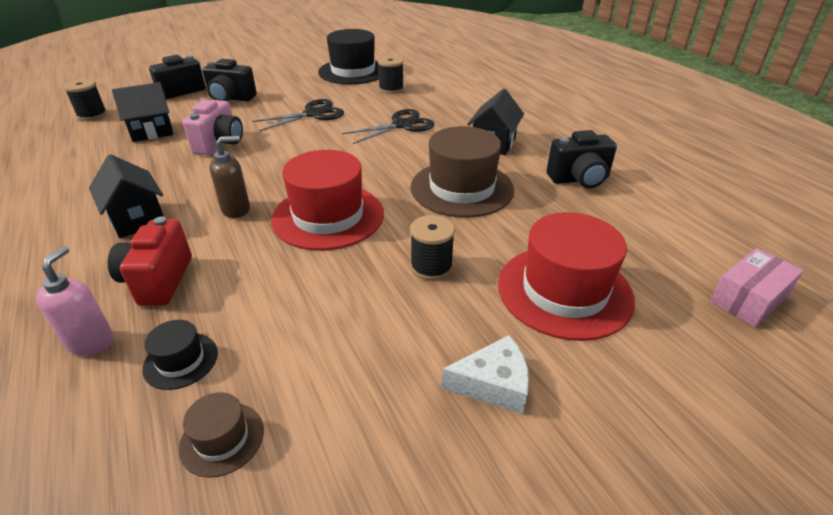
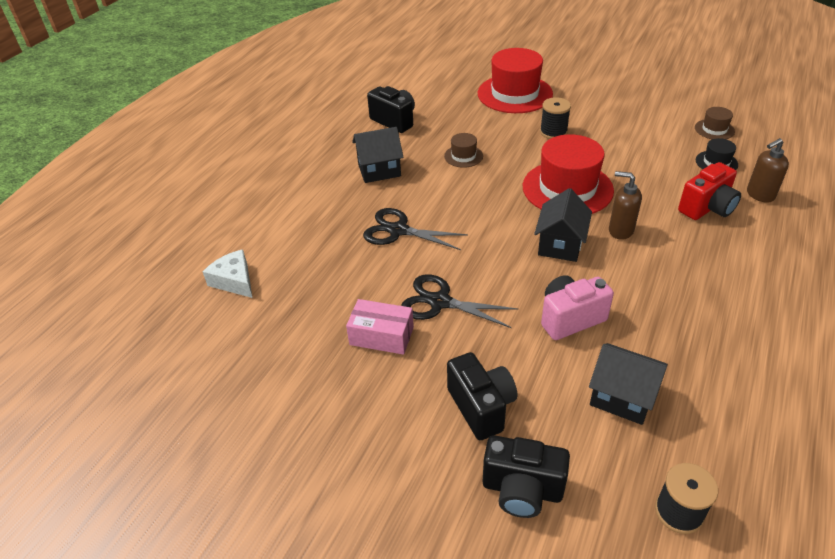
camera: 125 degrees left, 5 degrees up
(91, 342) = (760, 195): pink soap dispenser -> brown soap dispenser
(137, 219) = (699, 267): black house -> black house (560, 245)
(353, 71) = (286, 356): black hat -> none
(391, 89) = (316, 287): black spool -> none
(462, 188) = (463, 156): brown hat -> brown hat, size x0.46
(493, 384) = (594, 90): white cheese -> white cheese (234, 281)
(748, 299) = (455, 57): pink box -> pink box (381, 336)

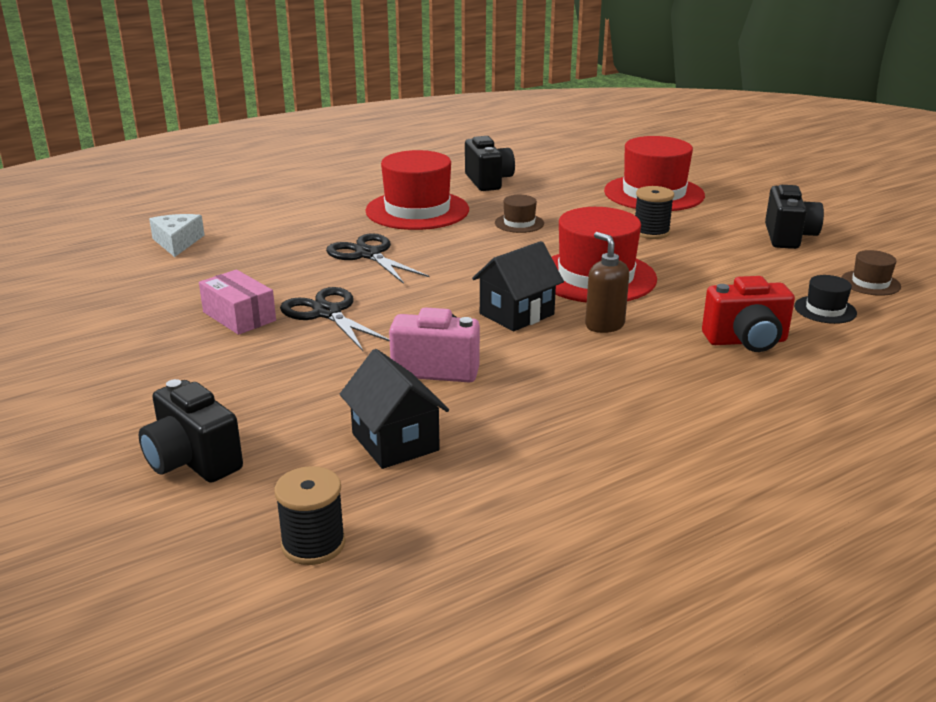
camera: 30 degrees right, 15 degrees down
(379, 170) = (417, 210): black house -> red hat
(481, 407) = (248, 394): black camera -> black camera (788, 237)
(760, 195) = (841, 352): brown soap dispenser -> none

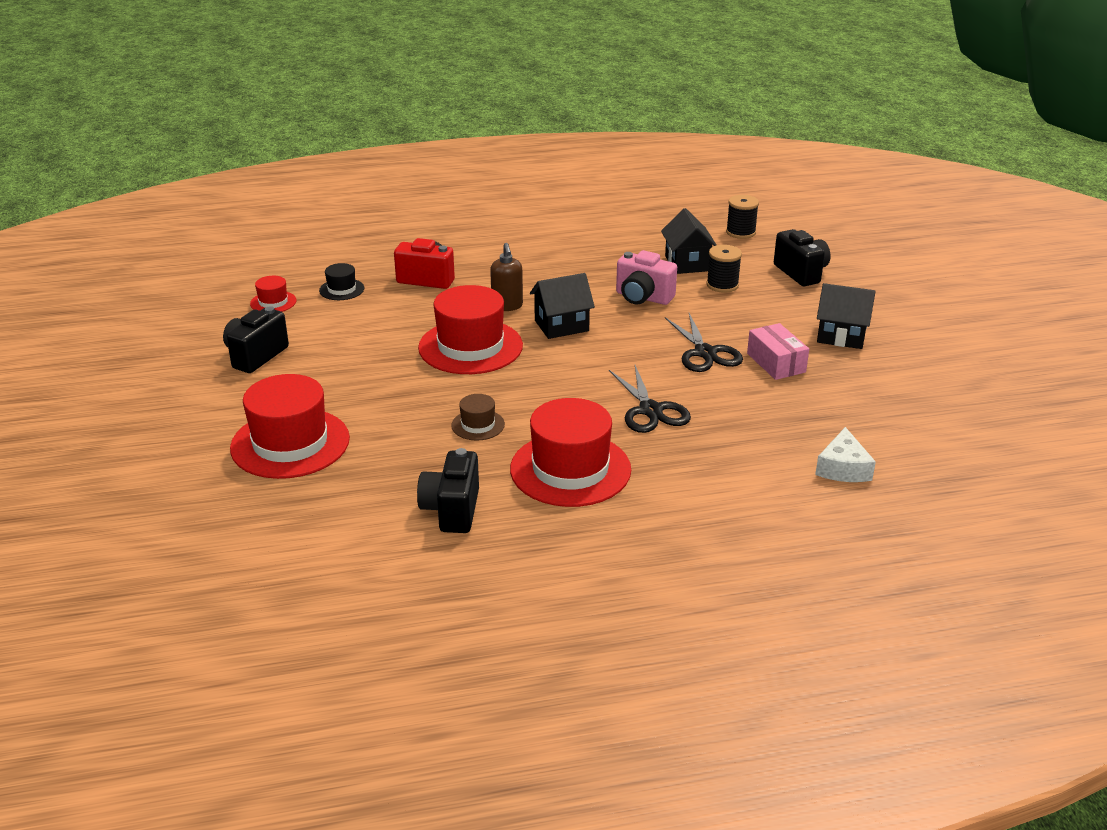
camera: 160 degrees left, 5 degrees up
(148, 362) = (841, 336): none -> black house
(651, 232) = (366, 386): black spool -> black spool (722, 285)
(870, 283) = (273, 302): brown hat -> red hat

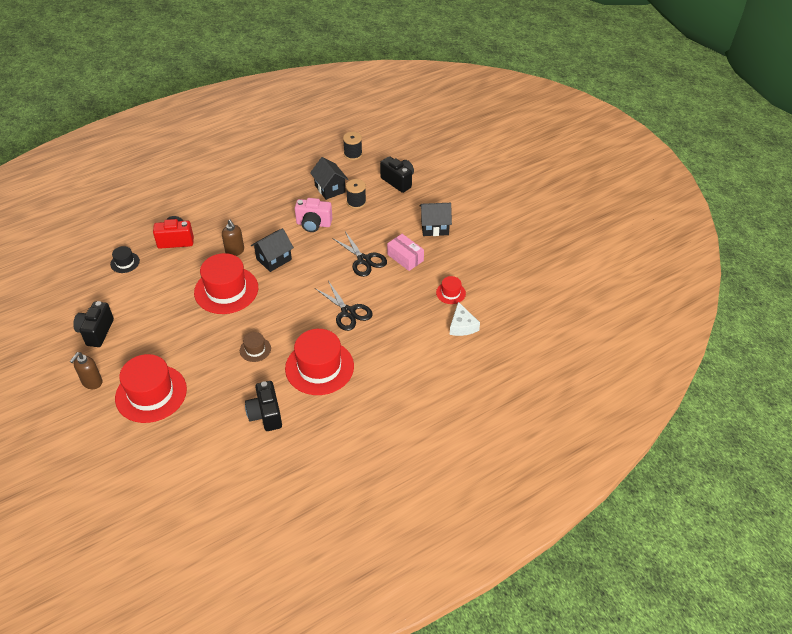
camera: 20 degrees left, 15 degrees up
(214, 411) = (92, 382): none -> brown soap dispenser
(273, 302) = (85, 284): red hat -> red hat (450, 293)

